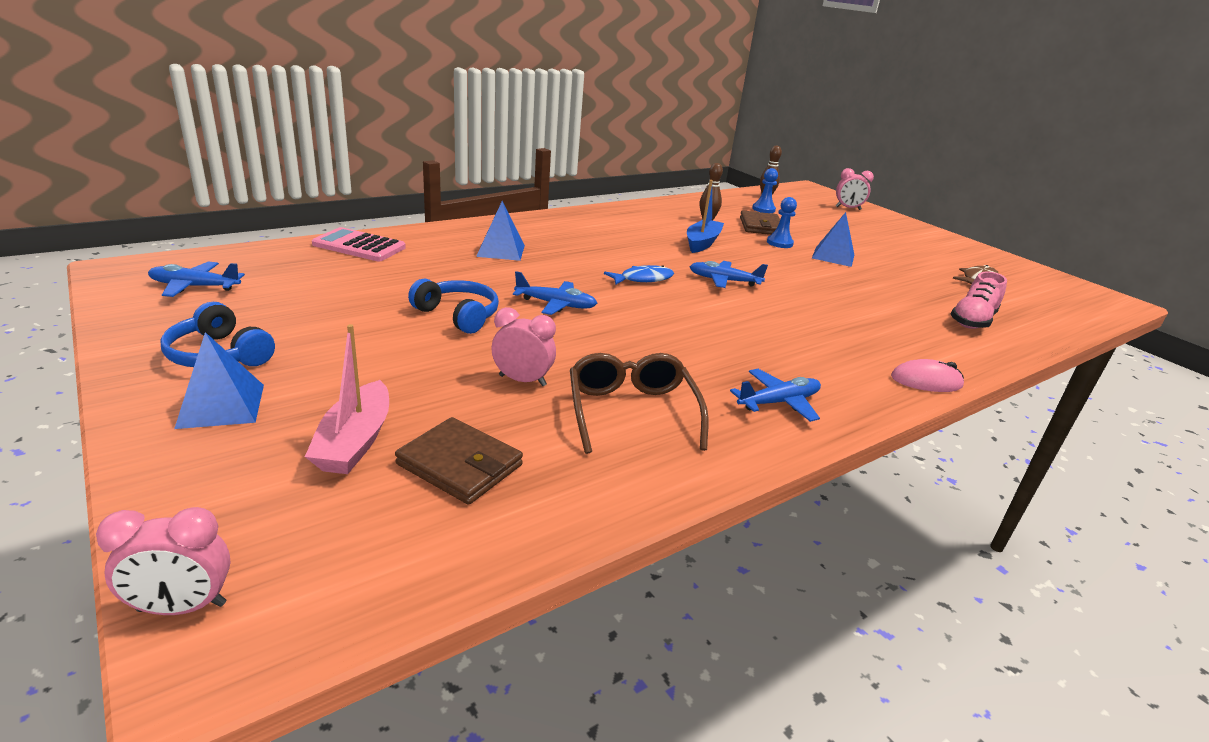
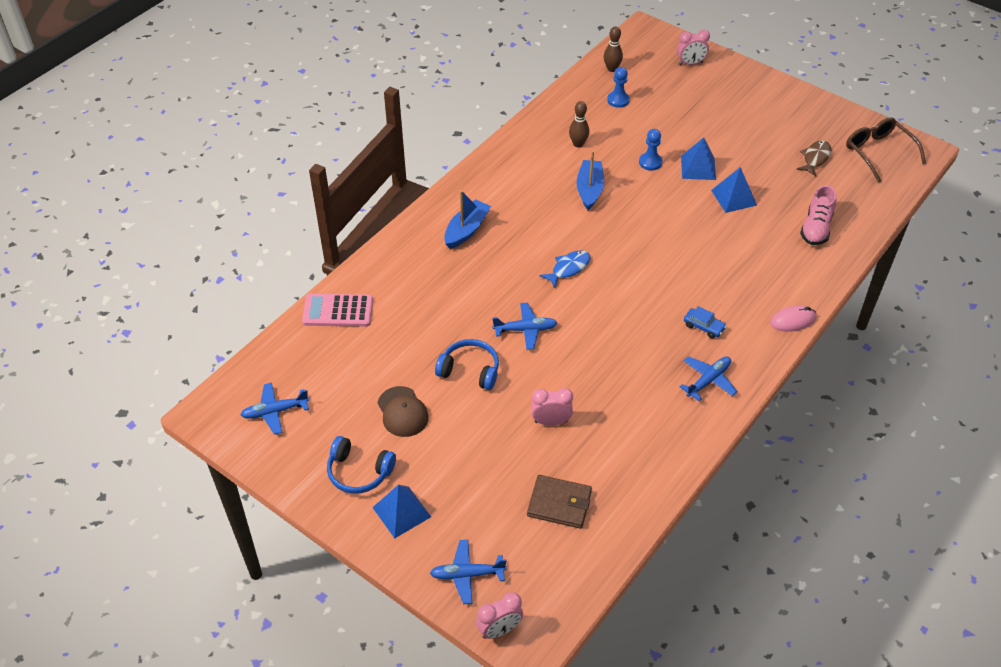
camera: 15 degrees left, 20 degrees up
(339, 324) = (402, 412): none -> brown cap
(355, 441) = (494, 509): pink boat -> none
(501, 250) = (444, 271): blue pyramid -> blue pyramid (733, 197)
(549, 235) = (466, 230): none -> blue boat
(631, 411) = (627, 424): brown glasses -> brown glasses (878, 152)
(724, 281) = (627, 245): blue plane -> blue plane (467, 574)
(761, 226) = (626, 137): brown wallet -> none
(792, 356) = (703, 327): none -> blue car

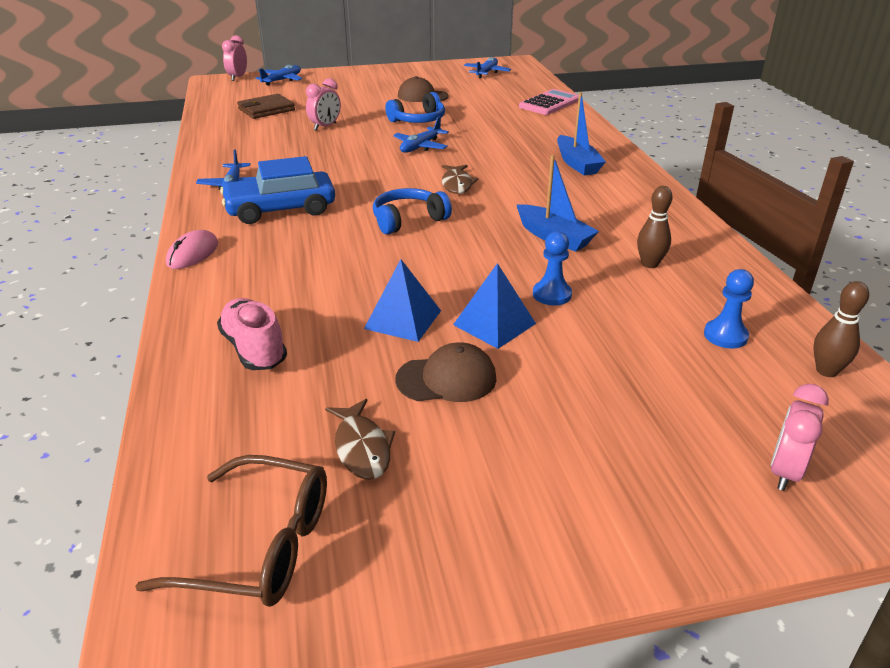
camera: 130 degrees right, 15 degrees down
(359, 472) = (400, 78): blue headphones -> blue headphones (408, 220)
(401, 512) = (352, 79): blue pyramid -> none
(568, 268) = (457, 184): blue fish -> brown fish
(703, 327) = (281, 209): blue car -> blue car, size x2.18
(752, 160) = (447, 379): none -> brown cap

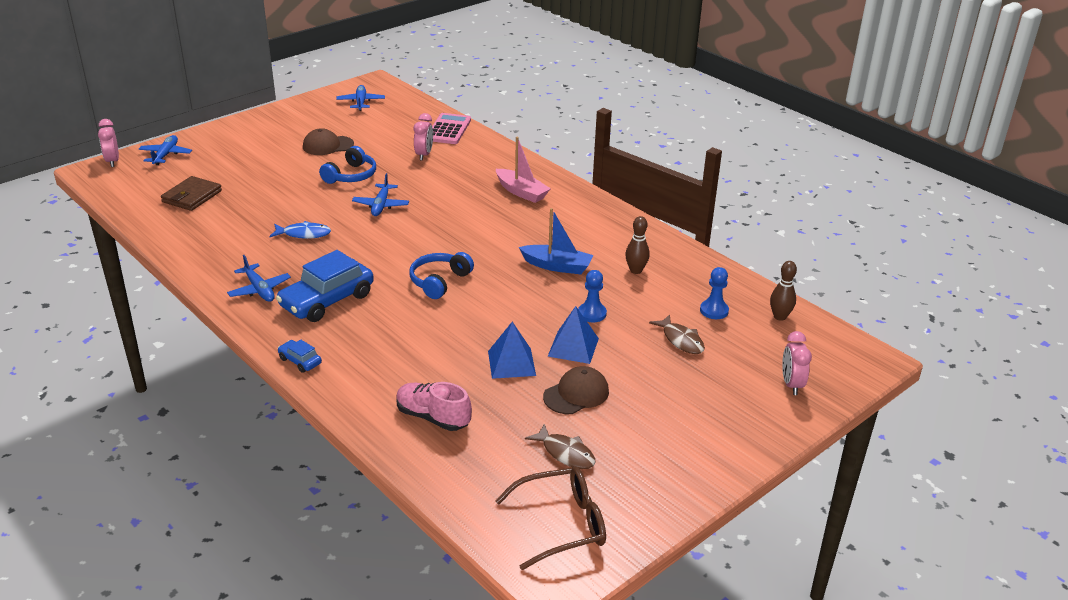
camera: 30 degrees left, 0 degrees up
(193, 254) = (300, 361): pink mouse -> blue car
(324, 153) = (304, 234): none -> blue fish
(325, 127) = (273, 203): pink clock -> pink clock (424, 155)
(457, 184) = (446, 237): brown fish -> brown fish (681, 340)
(577, 164) = (521, 192): blue boat -> pink boat

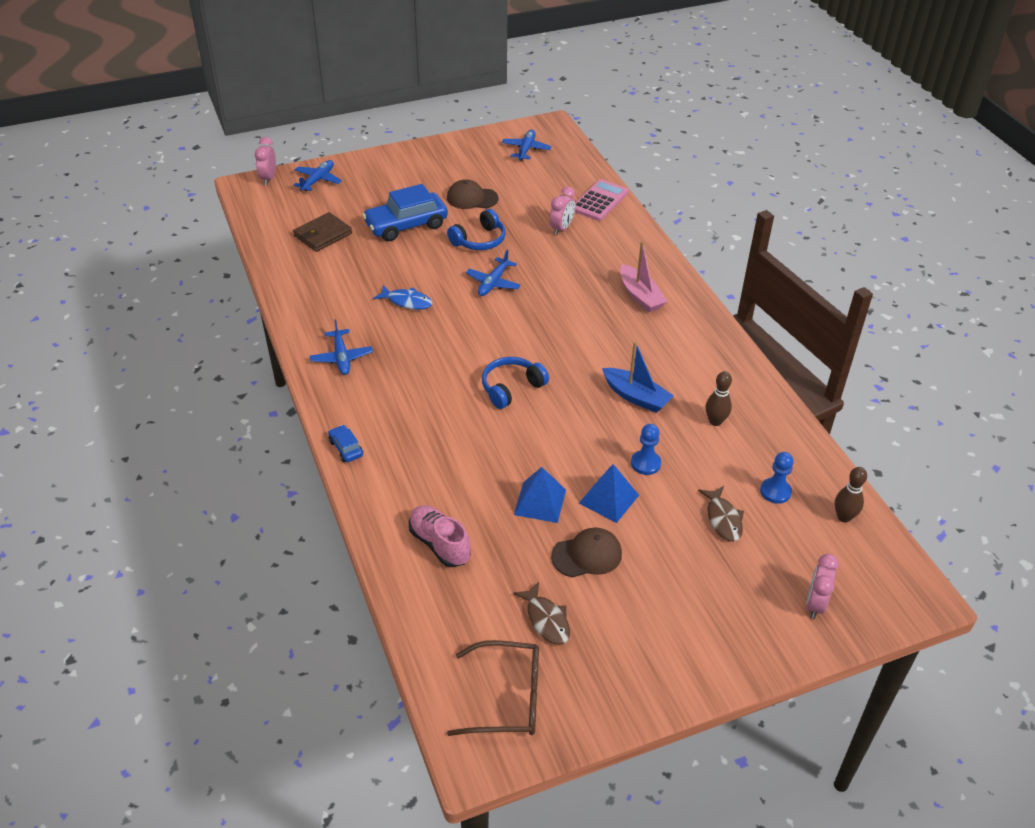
camera: 20 degrees right, 10 degrees up
(327, 300) = (397, 385): blue car -> blue car (406, 225)

